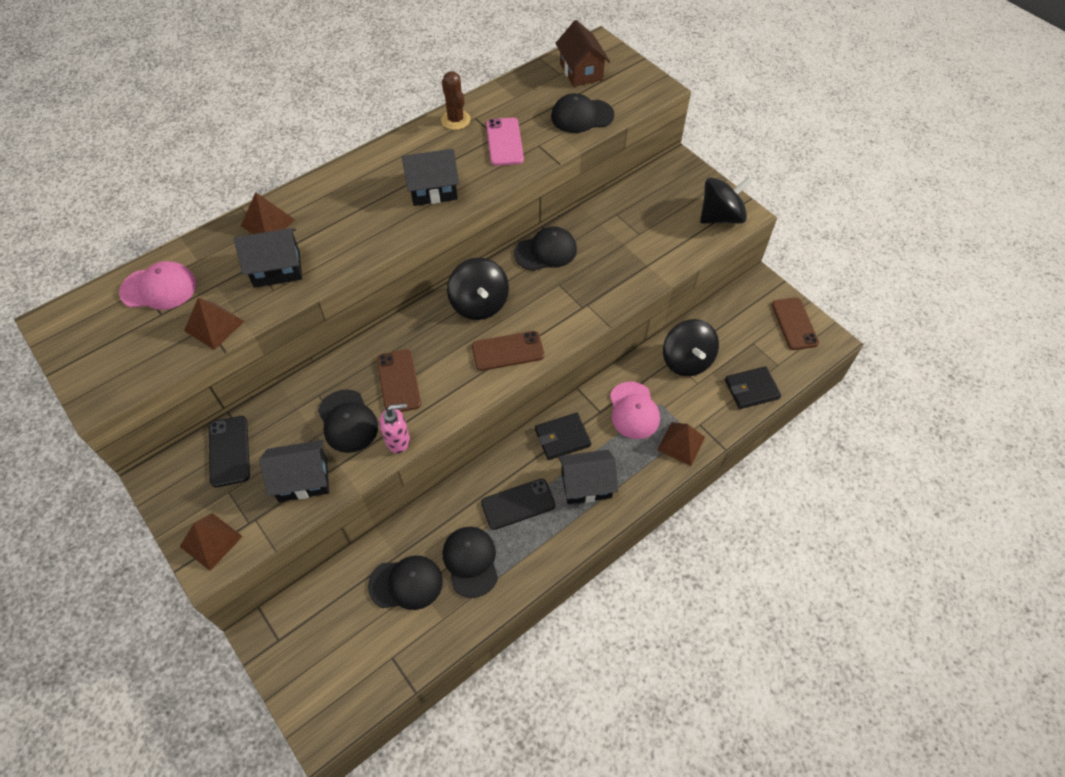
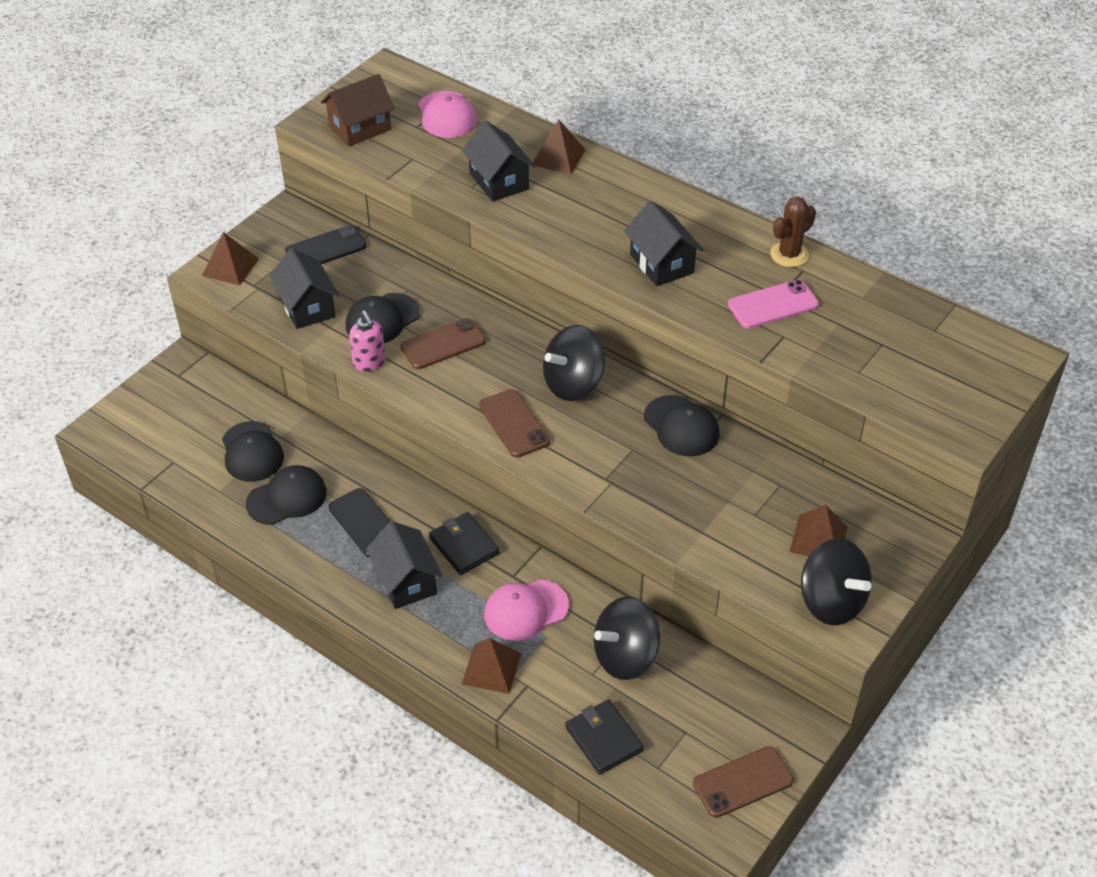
camera: 75 degrees right, 10 degrees down
(214, 326) = (414, 163): brown pyramid -> brown pyramid (818, 539)
(581, 71) = (951, 349): brown house -> brown house (360, 128)
(581, 116) = (861, 366): black cap -> none

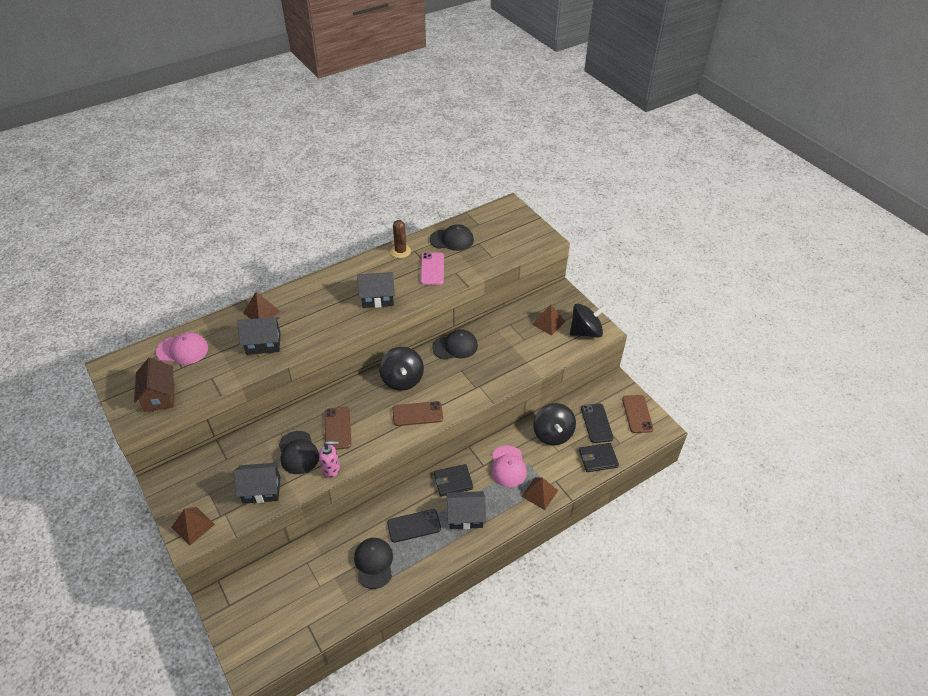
camera: 70 degrees left, 0 degrees up
(252, 452) = (325, 574): black cap -> black cap (452, 240)
(326, 249) = (214, 466): black phone -> black phone (596, 423)

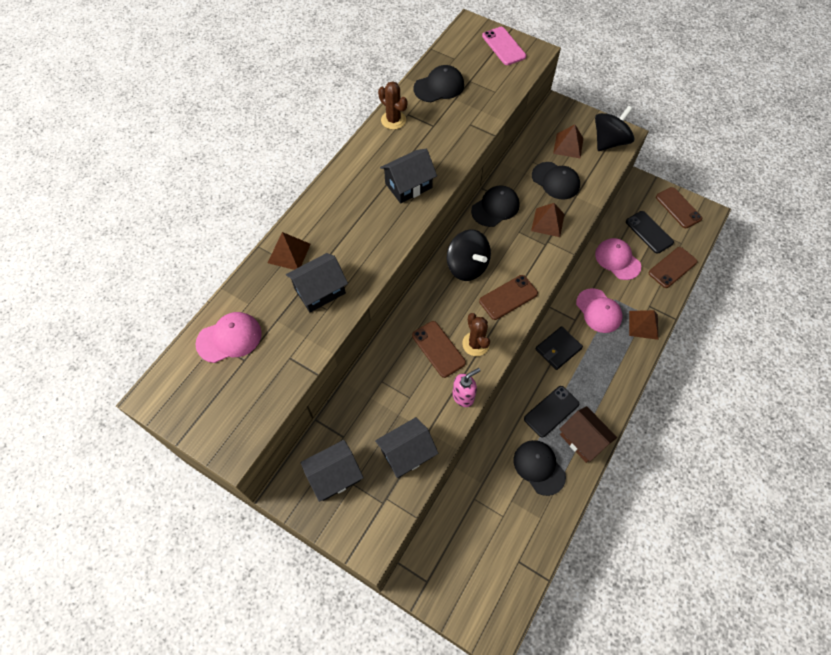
camera: 25 degrees left, 15 degrees up
(159, 396) = (245, 407): brown house -> brown house (583, 439)
(193, 525) = (361, 528): brown pyramid -> brown pyramid (547, 222)
(298, 453) = (416, 394): black cap -> black cap (555, 181)
(368, 436) = (475, 344): none -> brown cactus
(432, 269) = (442, 129): pink phone -> pink phone (503, 46)
(465, 516) = (592, 379): black house -> black house (334, 476)
(553, 434) = (617, 260): black spinning top -> pink cap
(598, 459) = (672, 267): black wallet -> brown phone

